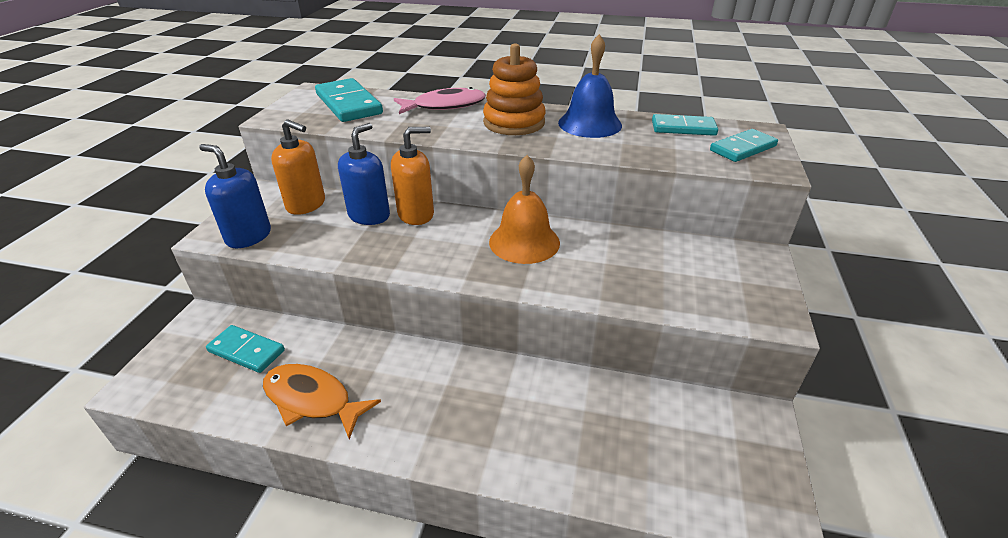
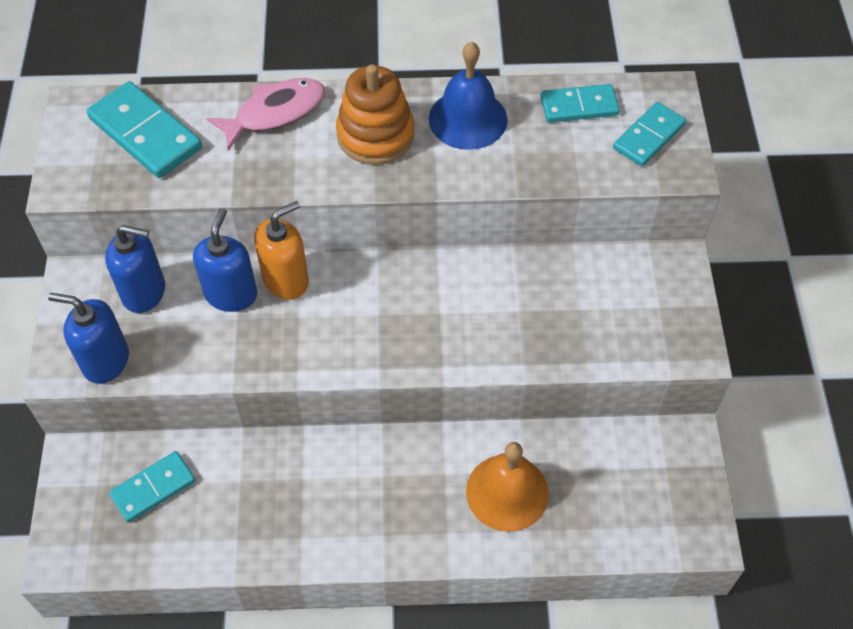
camera: 15 degrees left, 20 degrees up
(246, 351) = (153, 488): turquoise domino -> turquoise domino turned 45 degrees counterclockwise
(306, 204) = (144, 292): orange soap dispenser -> blue soap dispenser
(312, 400) = (255, 527): orange fish -> none
(524, 242) = (425, 298): orange bell -> orange bell (507, 492)

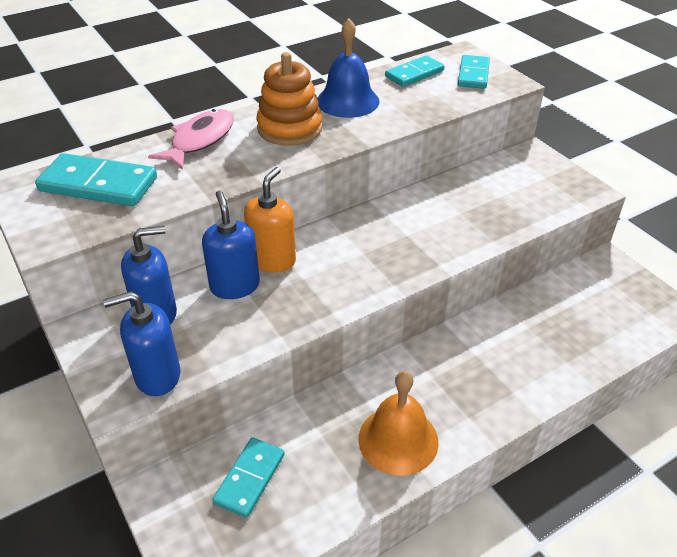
camera: 30 degrees left, 15 degrees down
(507, 492) = (529, 346): orange bell -> orange bell (398, 440)

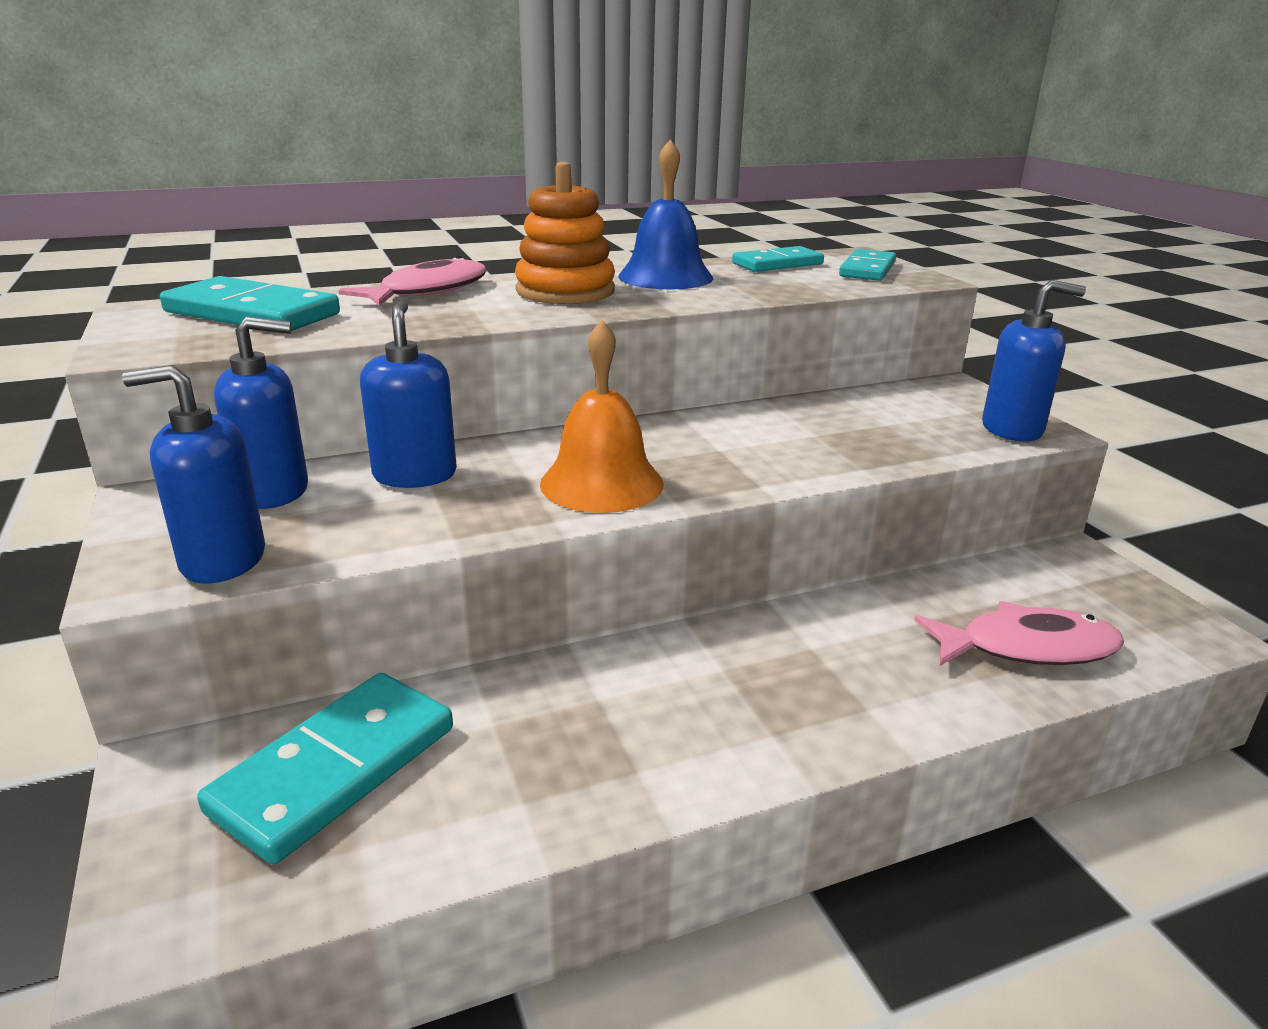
camera: 10 degrees right, 15 degrees down
(249, 478) = (335, 769): turquoise domino -> turquoise domino, size x1.53
(272, 260) = (491, 454): orange soap dispenser -> none
(398, 440) = (629, 750): orange bell -> orange bell (601, 483)
(571, 192) = (1012, 429): none -> blue soap dispenser
(588, 336) = (1026, 647): none -> pink fish

